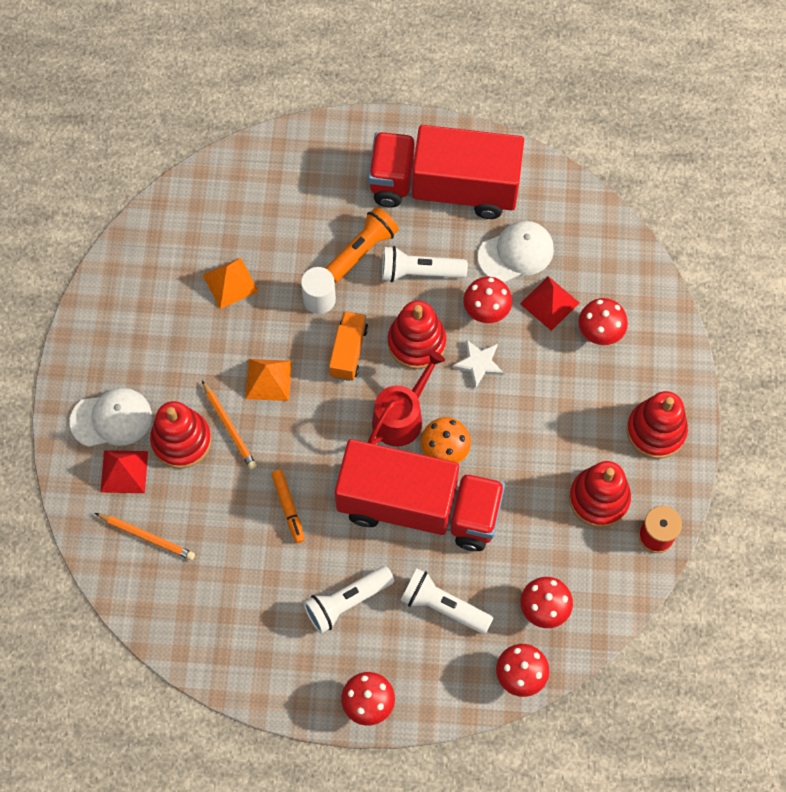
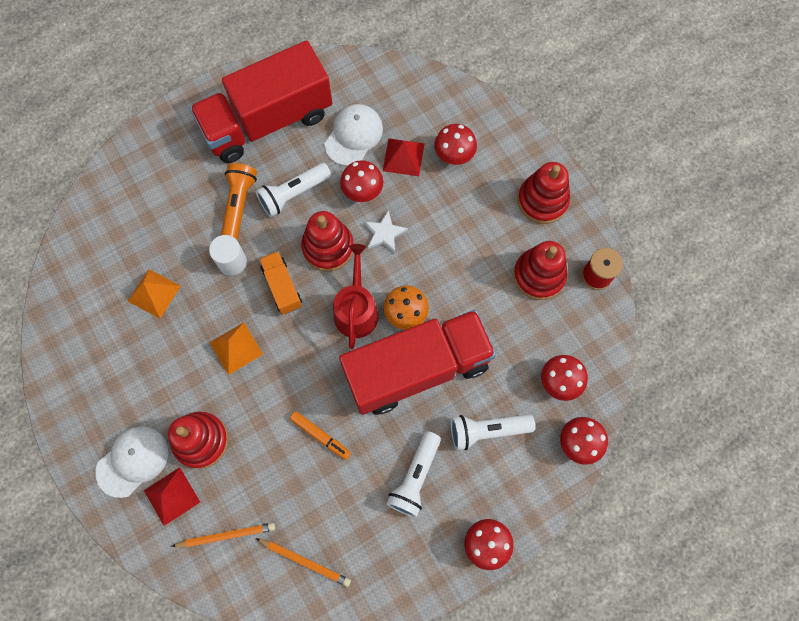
camera: 35 degrees left, 5 degrees up
(229, 427) = (231, 405): orange pencil -> orange pencil (305, 562)

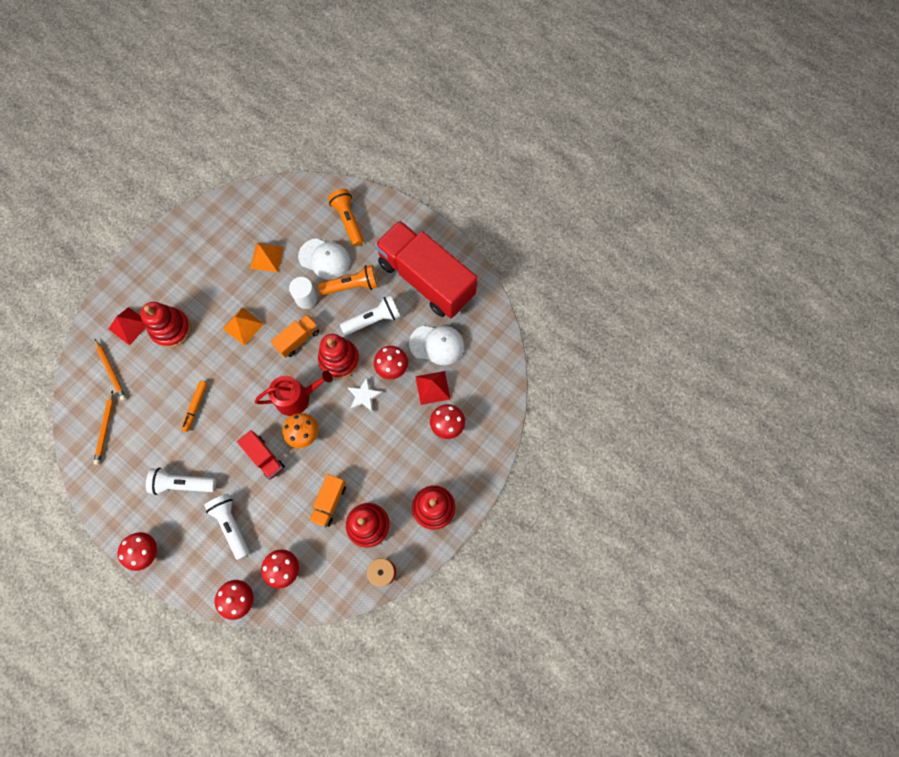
camera: 70 degrees right, 0 degrees up
(132, 461) = (146, 292): white cap -> white cap (324, 259)
(150, 183) = (348, 221): none -> orange flashlight
(293, 194) = (373, 320): white flashlight -> white flashlight turned 120 degrees clockwise
(417, 369) = (264, 457): red truck -> red truck, size x0.44
(498, 310) = (329, 502): none -> orange truck

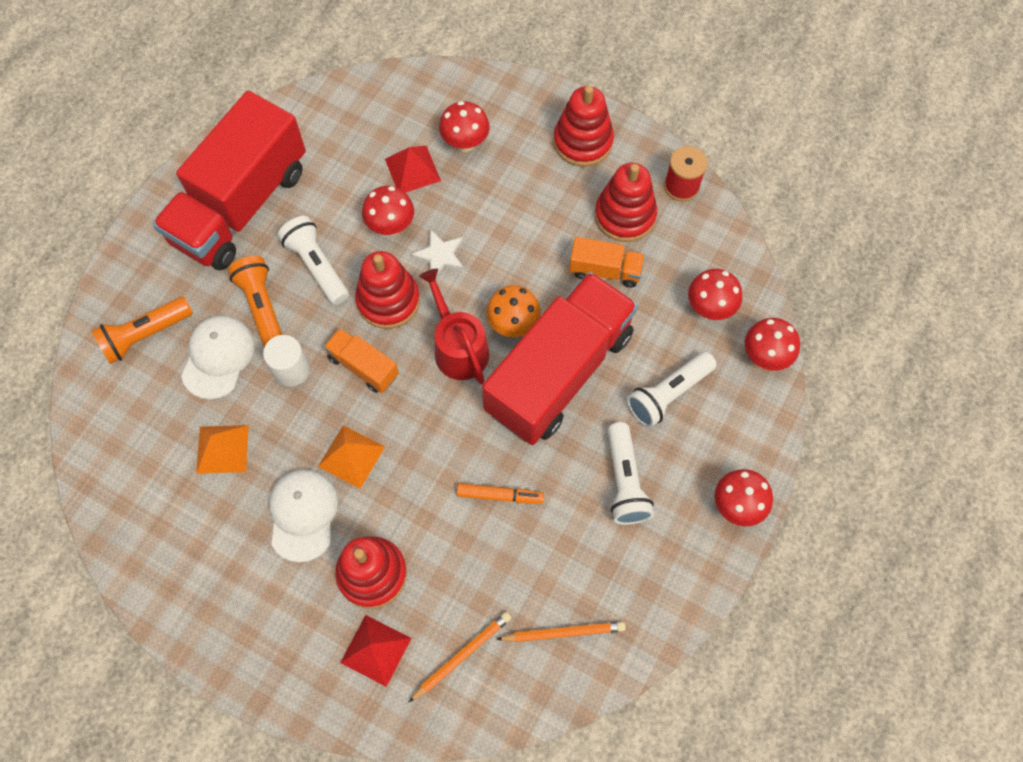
camera: 100 degrees left, 5 degrees down
(264, 457) = (559, 372): red truck -> red truck, size x2.29
(437, 344) = (346, 174): white cap -> white cap (303, 515)

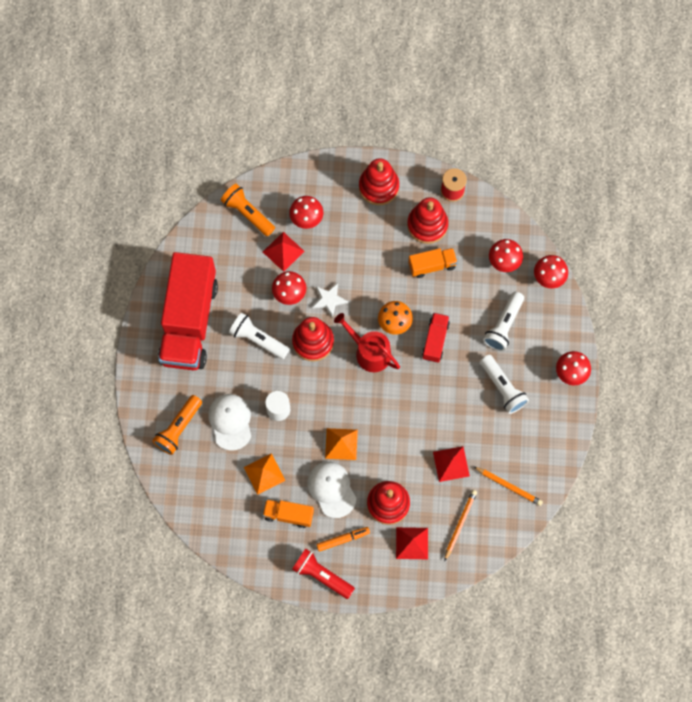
camera: 25 degrees left, 5 degrees up
(219, 635) = (321, 575): none -> red flashlight
(262, 307) = (239, 379): orange flashlight -> orange flashlight (247, 213)
(363, 366) = (319, 388): orange truck -> orange truck (288, 515)
(494, 558) = (451, 463): none -> red pyramid
(499, 495) = (436, 428): orange marker -> orange marker (342, 539)
(559, 372) = (435, 340): red truck -> red truck, size x0.44
(564, 633) = (509, 486): orange pencil -> orange pencil turned 60 degrees clockwise

